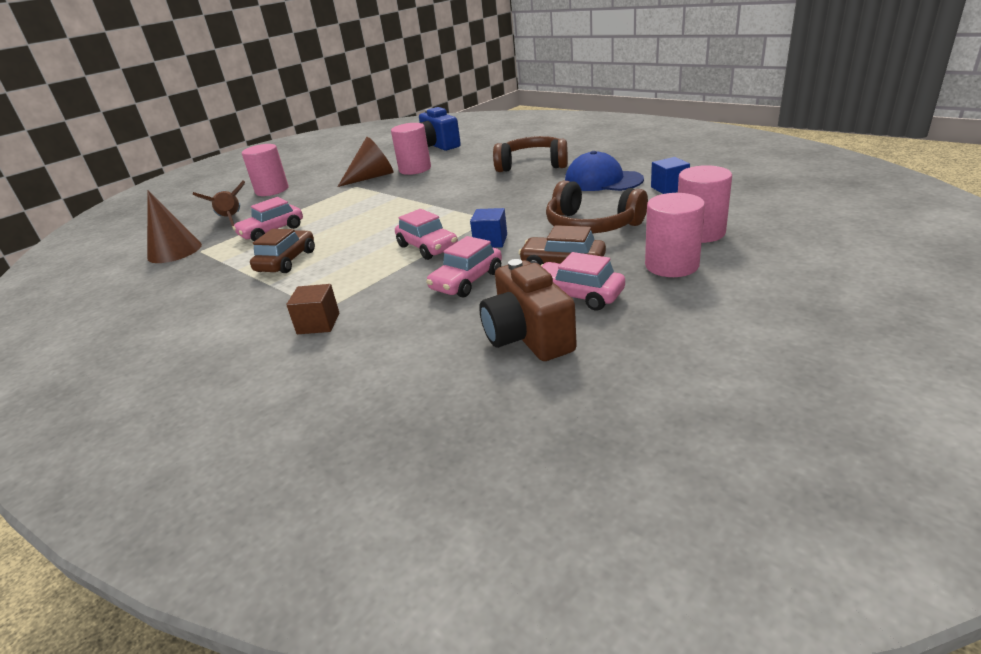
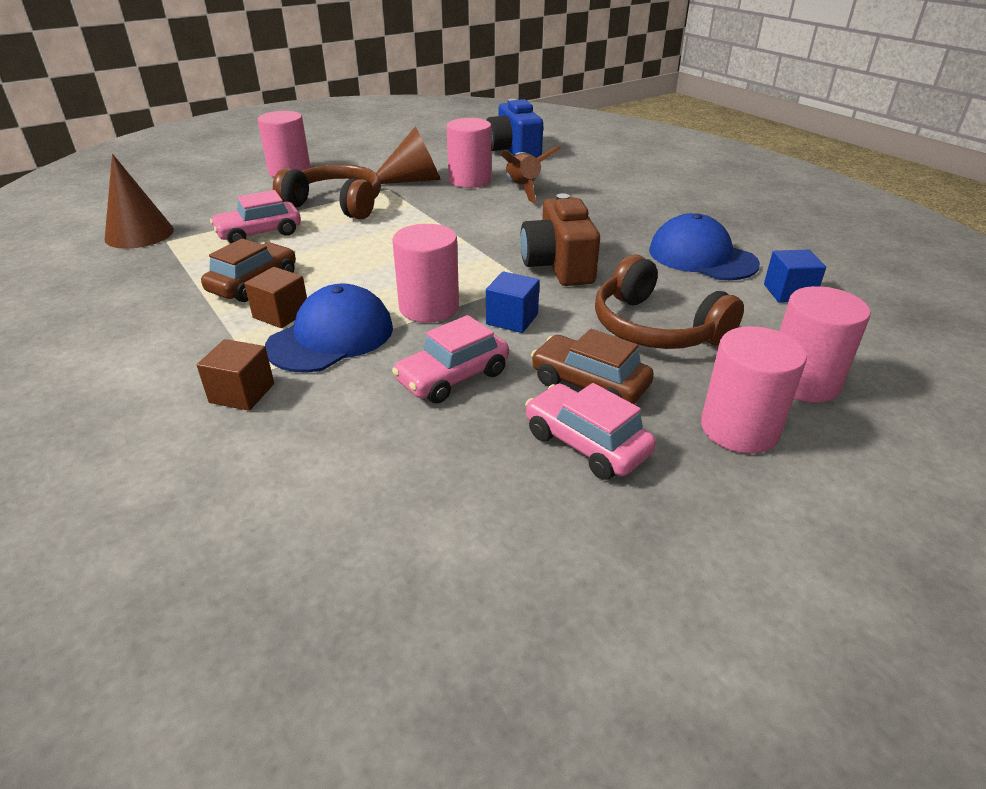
camera: 10 degrees right, 5 degrees up
(231, 220) = (223, 205): brown rocket -> brown rocket (523, 190)
(319, 274) = (281, 314): none -> brown cube
(365, 279) = (331, 337): none -> blue cap
(427, 247) = (429, 307): pink car -> pink cylinder
(527, 336) = (489, 495): brown camera -> brown camera (558, 265)
(532, 165) = (619, 208): brown headphones -> brown headphones (336, 204)

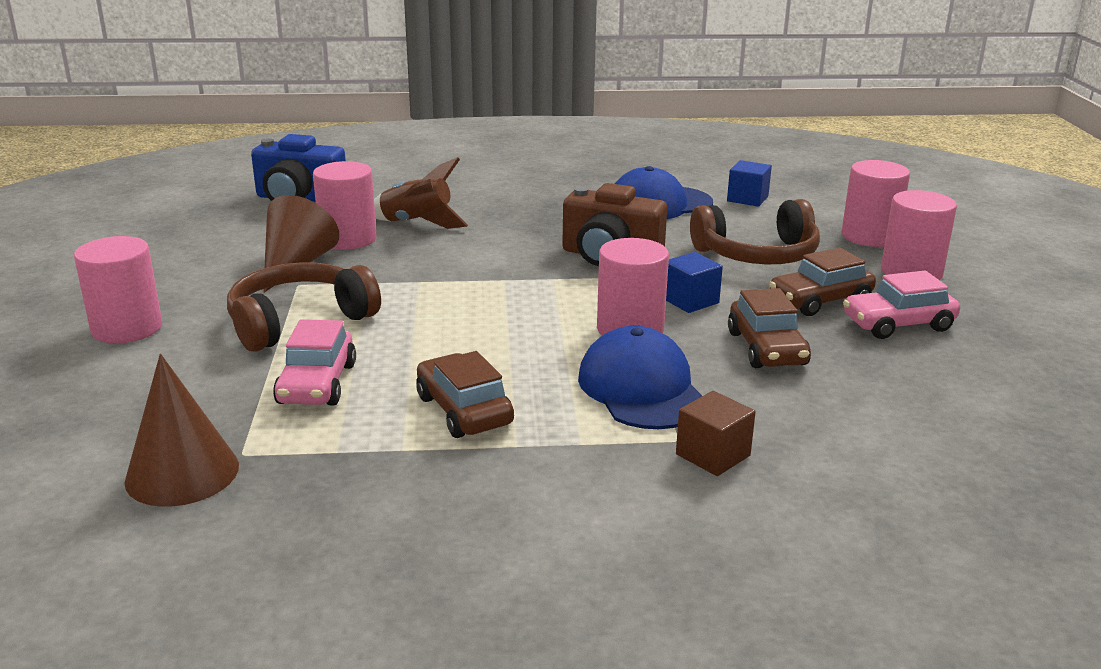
camera: 60 degrees left, 10 degrees down
(281, 314) = (562, 406): brown cube -> none
(453, 377) = (766, 349): pink car -> brown car

